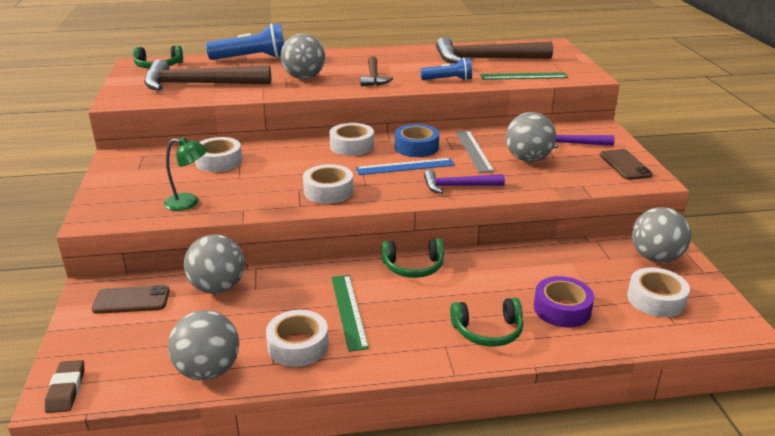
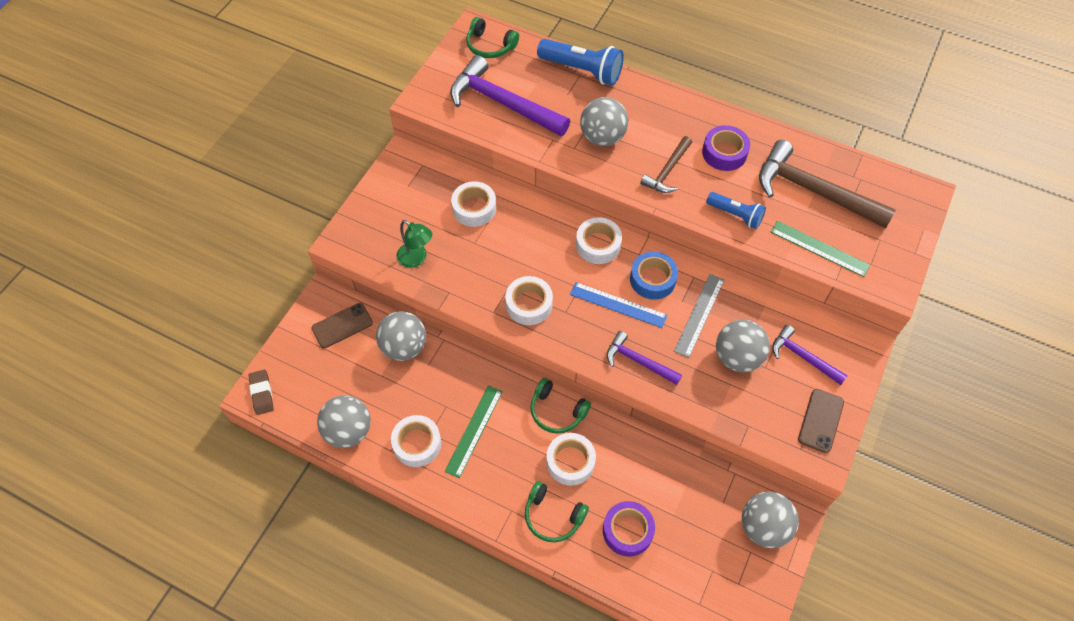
camera: 35 degrees right, 30 degrees up
(66, 390) = (262, 393): brown eraser -> brown eraser turned 45 degrees counterclockwise
(131, 300) = (342, 325): brown phone -> brown phone turned 60 degrees counterclockwise
(200, 84) = (503, 103): brown hammer -> purple hammer
(404, 61) = (724, 153): none -> purple tape
(656, 299) = (711, 571): white tape -> white tape (570, 462)

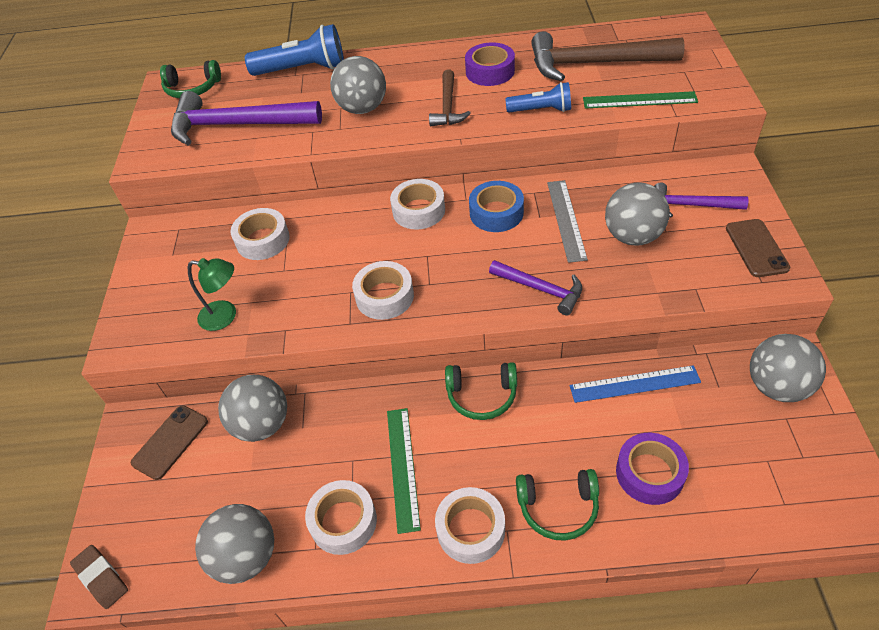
camera: 25 degrees left, 10 degrees down
(570, 462) = (534, 438): white tape -> white tape (470, 529)
(618, 304) = (479, 250): blue ruler -> blue ruler (634, 384)
(638, 361) = (540, 289): purple hammer -> purple hammer turned 150 degrees counterclockwise

